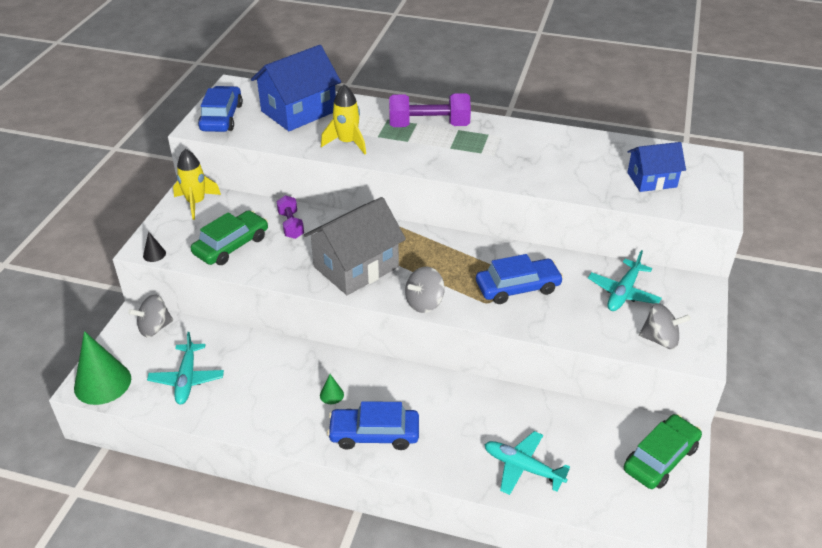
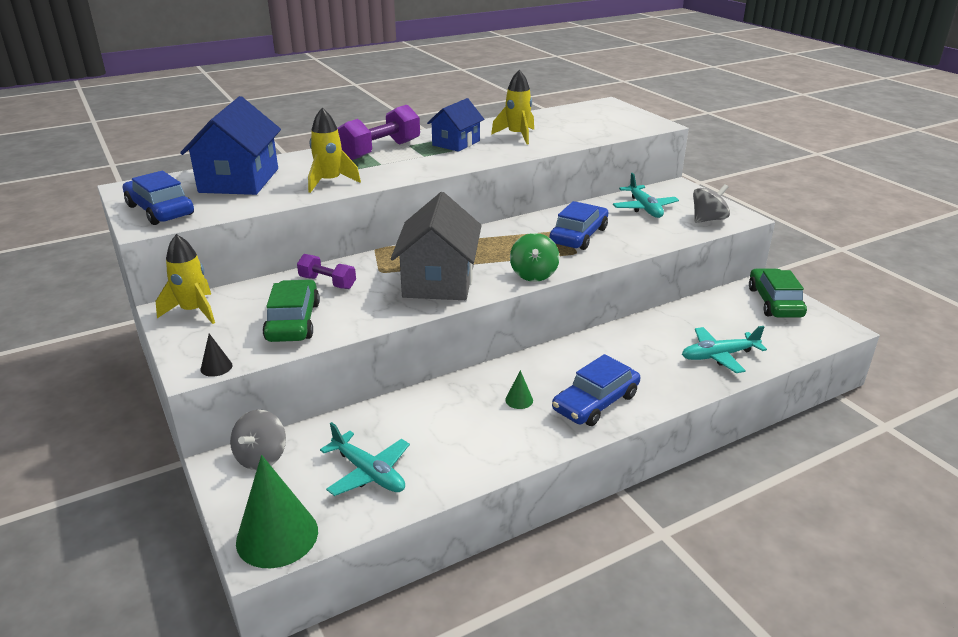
camera: 45 degrees left, 10 degrees down
(424, 303) = (533, 274): grey spinning top -> green spinning top
(559, 161) = (517, 136): none -> yellow rocket
(651, 180) = (592, 124): blue house -> blue house (456, 143)

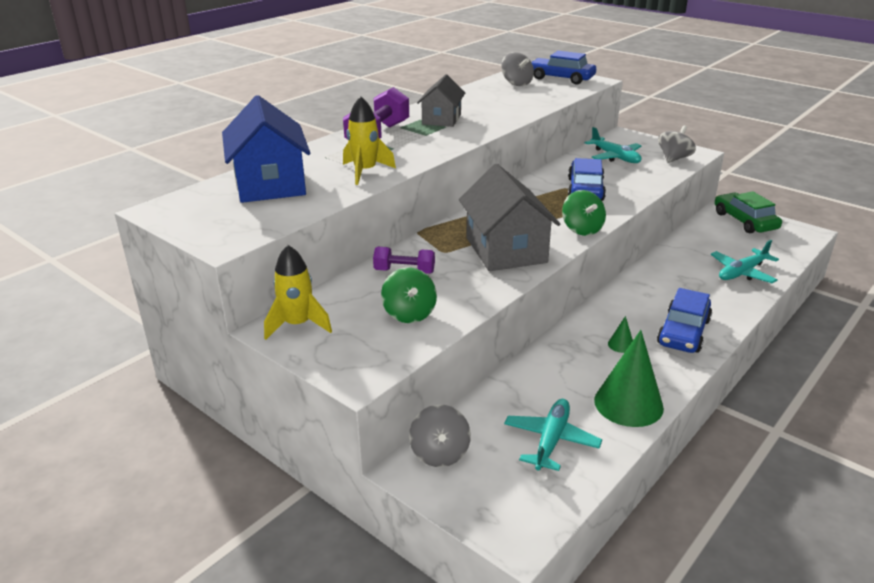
camera: 20 degrees left, 0 degrees up
(160, 210) = (221, 226): blue car -> blue car (561, 78)
(216, 367) = (378, 373): black cone -> none
(277, 536) = (521, 519): green cone -> green cone (628, 404)
(293, 321) = (409, 314): green car -> green spinning top
(369, 473) = (551, 440): turquoise plane -> turquoise plane turned 90 degrees counterclockwise
(456, 143) = (441, 119): blue house -> grey house
(517, 136) = (489, 105): yellow rocket -> none
(571, 117) = (516, 83): none -> grey spinning top

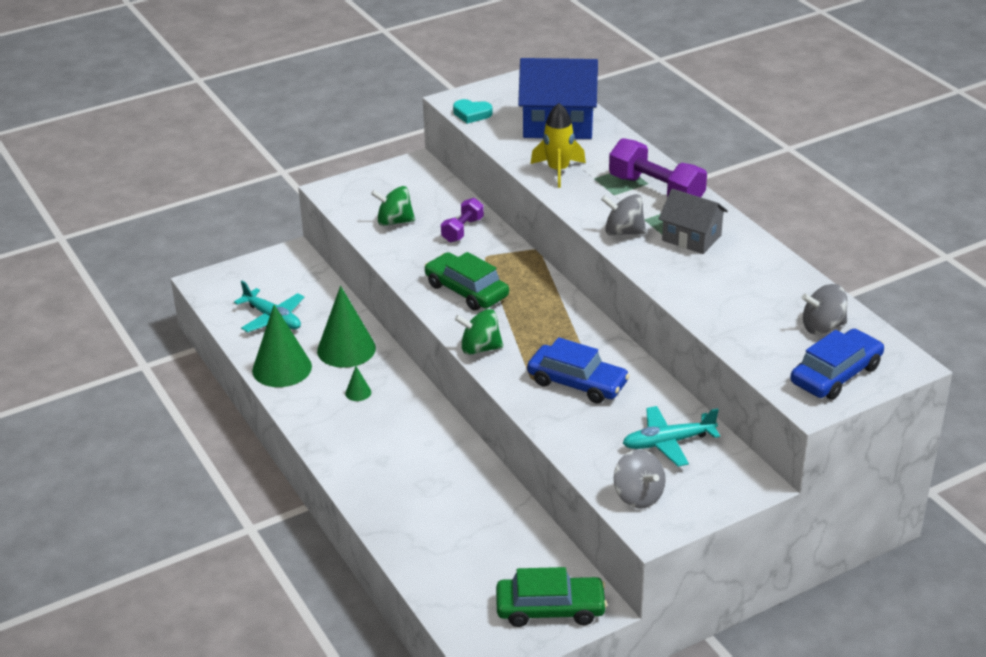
camera: 110 degrees right, 5 degrees up
(258, 228) = (472, 114): none -> turquoise heart
(298, 325) = (413, 174): yellow rocket -> none
(440, 453) = (298, 268): grey spinning top -> grey spinning top (623, 232)
(506, 250) = (466, 290): grey house -> green car
(564, 370) = (346, 349): none -> green cone
(683, 332) = (350, 439): blue car -> none
(742, 272) = (426, 536): turquoise plane -> none

